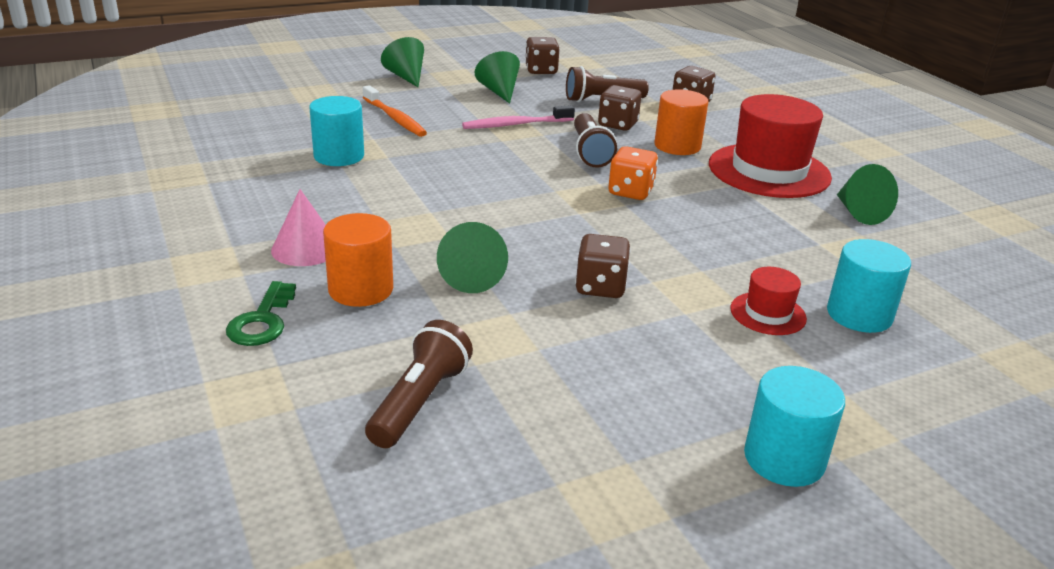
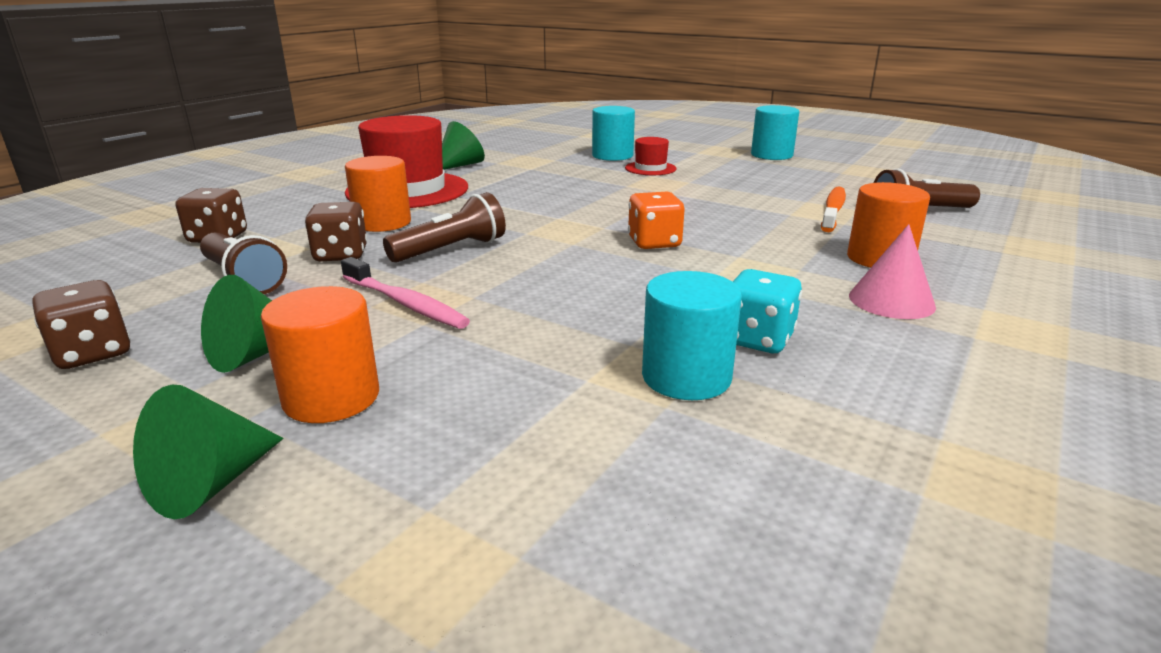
camera: 120 degrees left, 5 degrees down
(262, 320) = (994, 274): green key -> none
(339, 186) = (757, 339): none -> turquoise dice
(395, 118) = (483, 395): orange toothbrush -> orange toothbrush (833, 210)
(436, 97) = (331, 397): none -> orange cylinder
(471, 277) = (778, 233): green cone -> none
(600, 287) = (705, 201): brown dice -> none
(630, 192) = (528, 220): orange dice -> orange dice (654, 243)

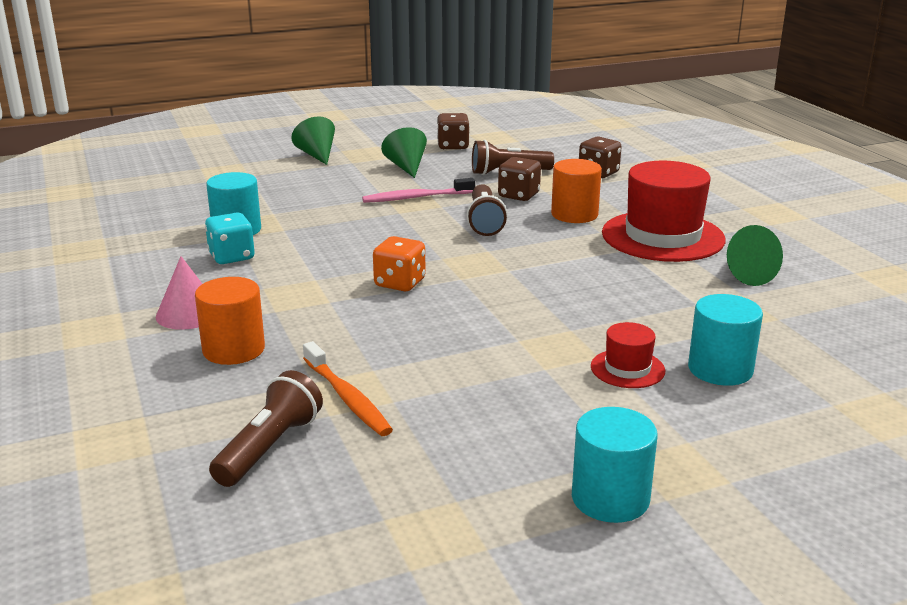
camera: 125 degrees right, 0 degrees up
(331, 397) = (343, 173): orange cylinder -> none

